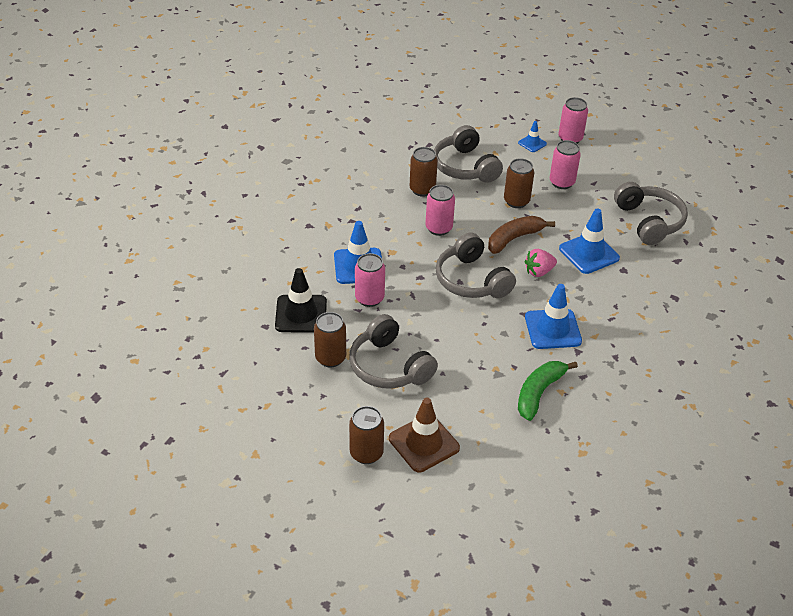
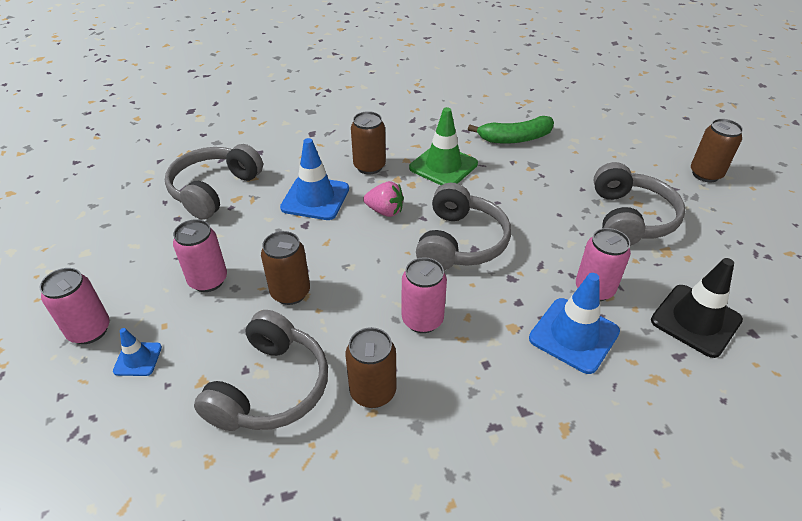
camera: 135 degrees left, 0 degrees up
(330, 358) = (689, 256): brown can -> brown can (369, 166)
(424, 443) = (647, 157): brown traffic cone -> none
(514, 239) = (359, 254): brown banana -> none
(553, 329) = (443, 166): blue traffic cone -> green traffic cone

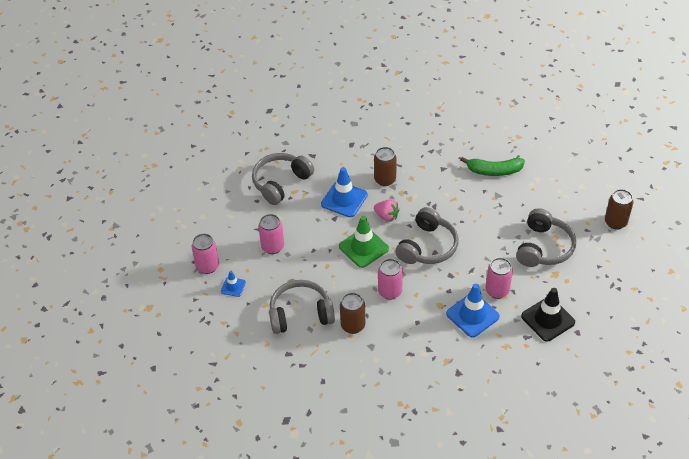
camera: 15 degrees right, 5 degrees up
(270, 387) = (300, 314): grey headphones -> grey headphones turned 135 degrees counterclockwise
(290, 292) = (318, 262): brown can -> none
(443, 166) = (435, 187): green traffic cone -> green traffic cone (363, 248)

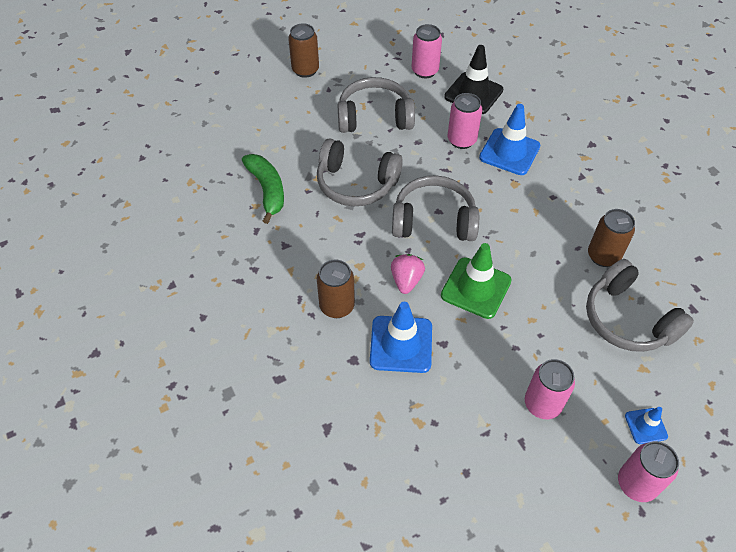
camera: 115 degrees left, 5 degrees up
(281, 183) = (410, 451): grey headphones -> grey headphones (356, 183)
(390, 292) = (528, 236): pink can -> pink can (425, 71)

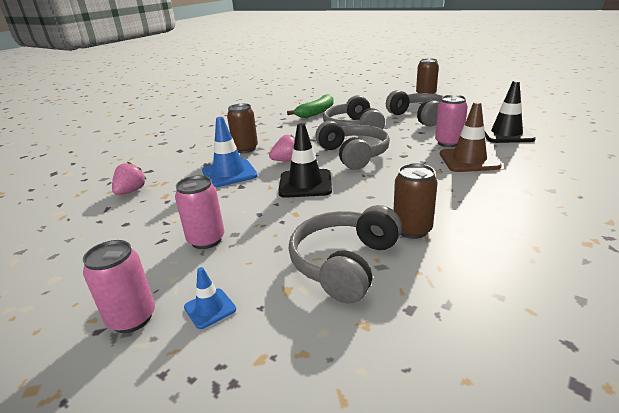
camera: 65 degrees right, 25 degrees down
(382, 457) = (131, 191): none -> pink strawberry
(425, 71) = (494, 116): pink can -> none
(476, 288) = (305, 184): green traffic cone -> black traffic cone
(509, 152) = (469, 160): blue traffic cone -> brown traffic cone

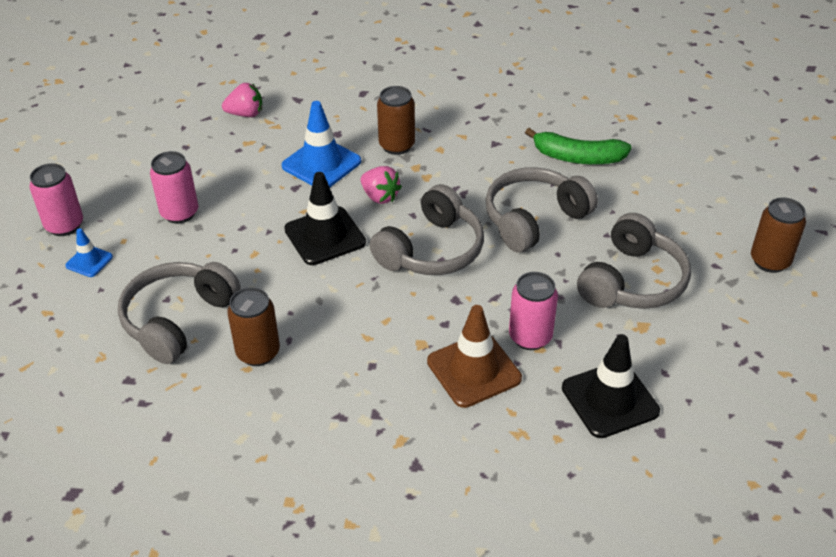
camera: 60 degrees right, 15 degrees up
(345, 263) = (178, 320): grey headphones -> grey headphones turned 60 degrees counterclockwise

